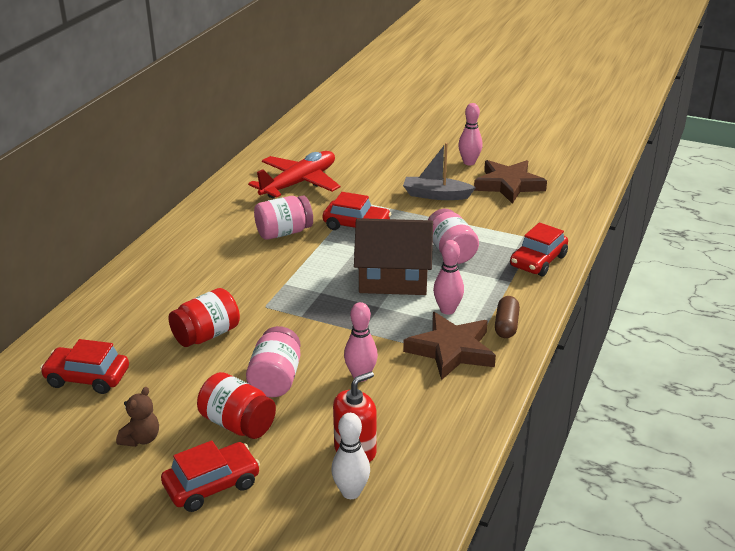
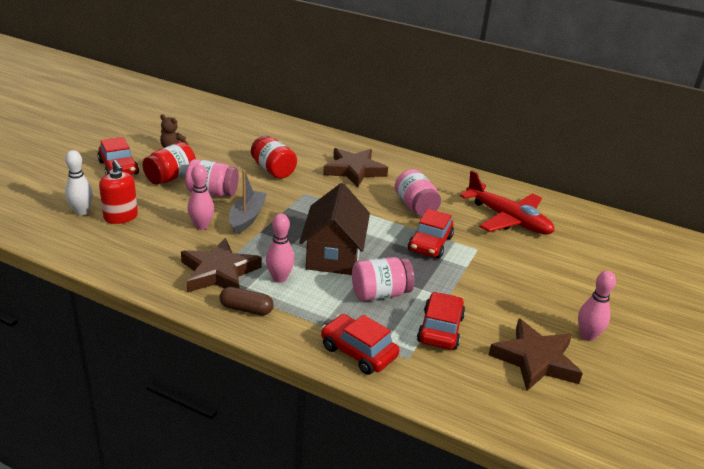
camera: 90 degrees right, 0 degrees up
(87, 378) = (239, 133): red car -> red car (440, 329)
(202, 273) = (354, 170): none -> brown star
(436, 195) = (498, 299): grey boat -> grey boat (247, 218)

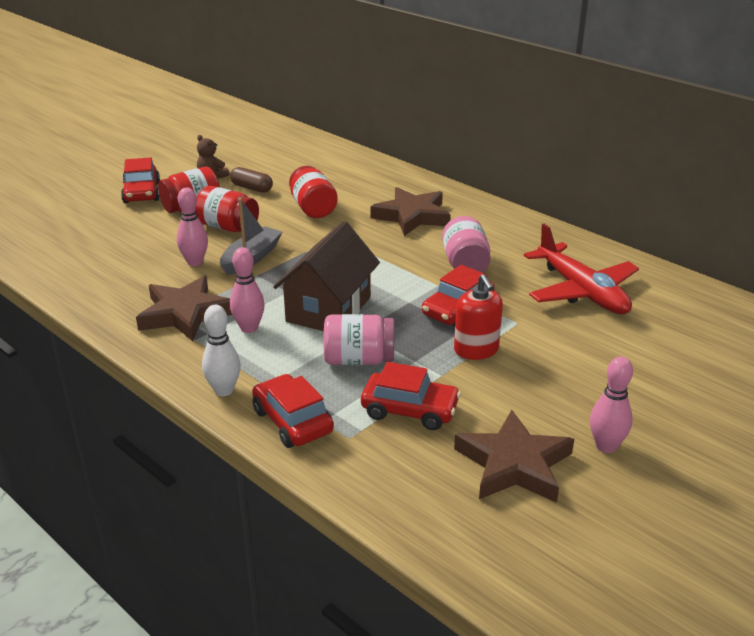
camera: 20 degrees right, 0 degrees up
(81, 212) = (77, 235): white bowling pin -> white bowling pin (224, 390)
(121, 217) = (114, 244): red soap dispenser -> red soap dispenser (476, 350)
(212, 193) = (228, 227): pink jar -> red jar
(246, 309) = (191, 357): brown capsule -> brown capsule (251, 188)
(440, 329) = (410, 410): red car -> red car turned 75 degrees clockwise

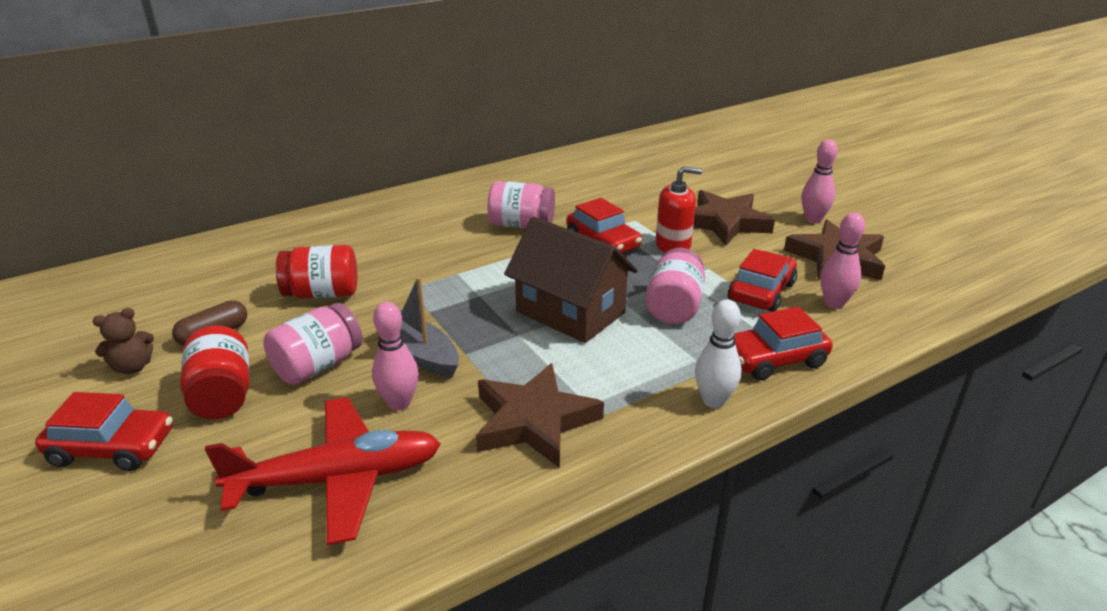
camera: 75 degrees left, 0 degrees up
(228, 227) = (318, 365): red jar -> pink jar
(249, 328) = (589, 371): pink bowling pin -> pink bowling pin (834, 303)
(412, 216) = (398, 235): brown star -> brown star (725, 222)
(581, 291) = (596, 185): red plane -> red plane (338, 479)

